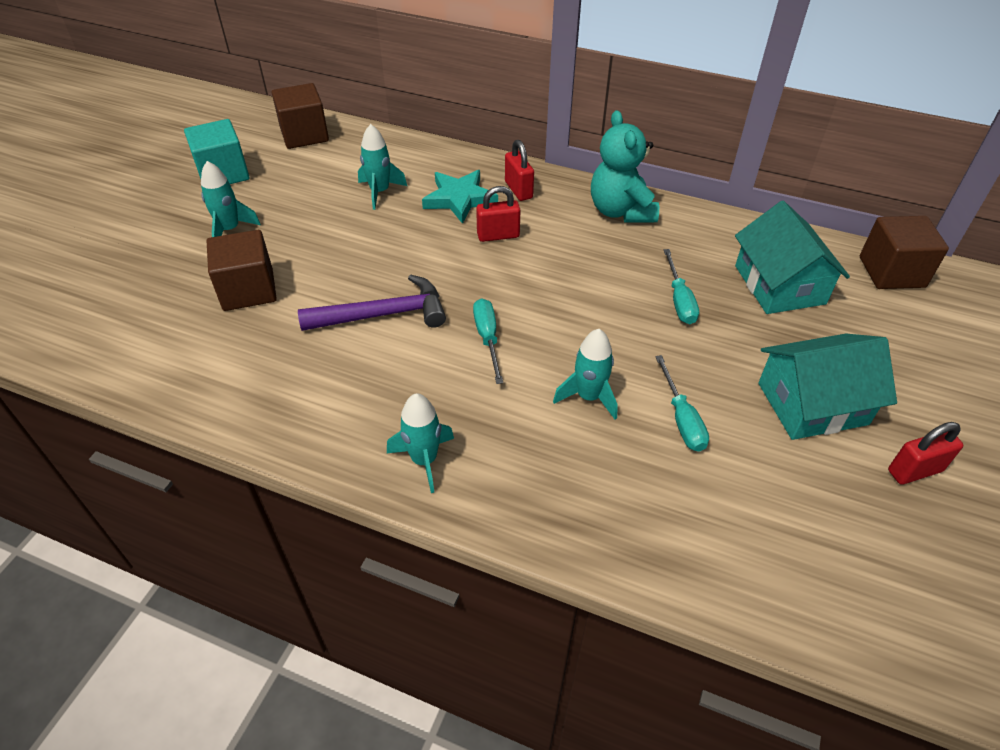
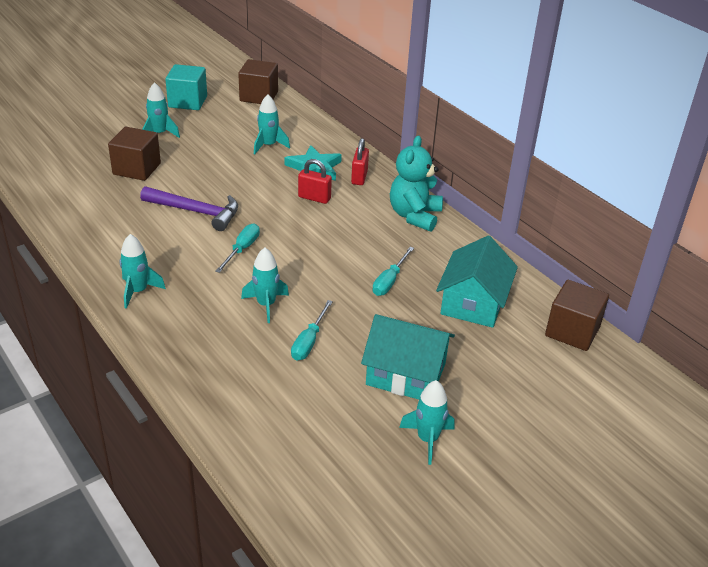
camera: 30 degrees right, 10 degrees down
(914, 470) = (427, 439): red padlock -> turquoise rocket

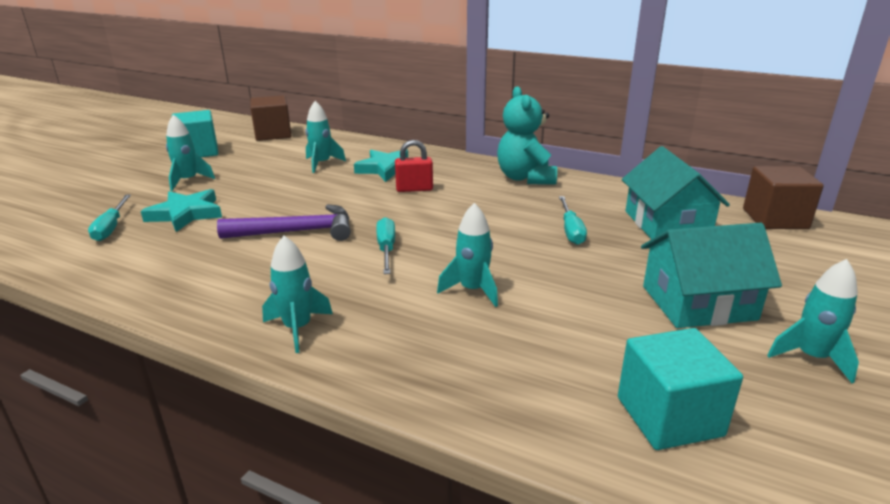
camera: 25 degrees left, 10 degrees down
(137, 169) = (186, 214): brown cube -> turquoise star
(289, 432) = (669, 416): none -> turquoise cube
(309, 342) = (563, 309): turquoise screwdriver -> turquoise screwdriver (111, 228)
(359, 177) = (439, 165): red padlock -> none

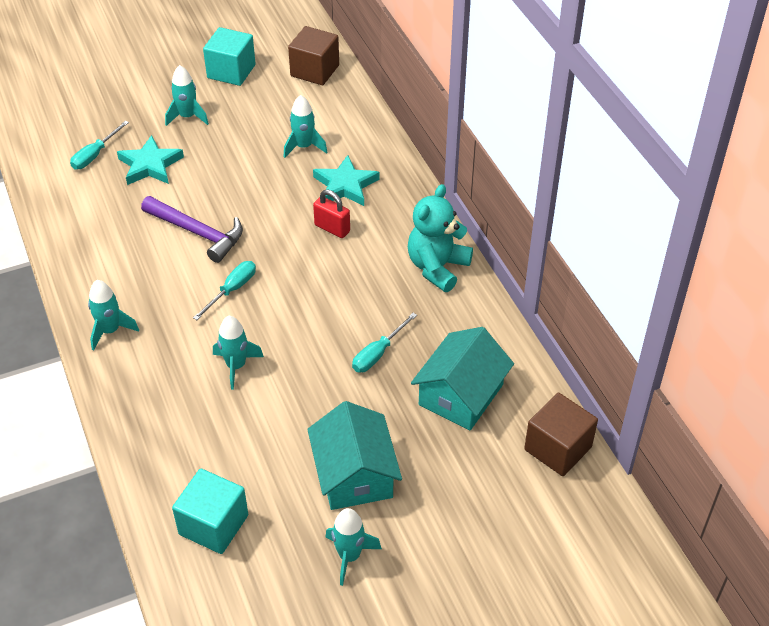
camera: 40 degrees right, 20 degrees up
(698, 303) = (354, 474): turquoise house -> turquoise house turned 45 degrees clockwise

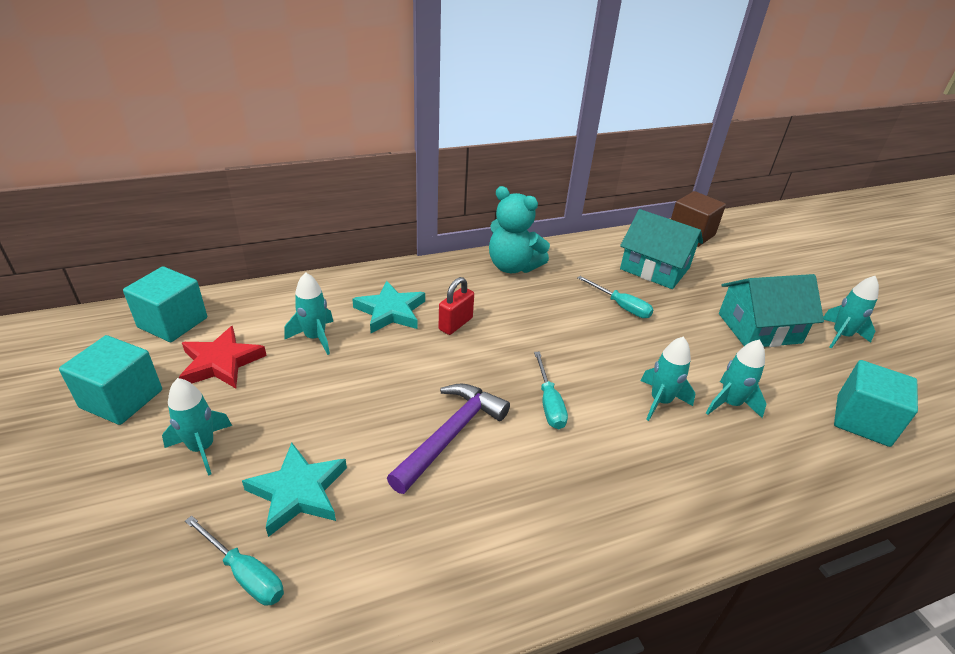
camera: 90 degrees left, 10 degrees down
(110, 331) = (632, 526): turquoise rocket -> turquoise rocket (730, 404)
(232, 290) = (549, 403): turquoise screwdriver -> turquoise screwdriver turned 135 degrees counterclockwise
(270, 105) = (221, 362): none -> red star
(315, 70) = (173, 322): brown cube -> turquoise cube

